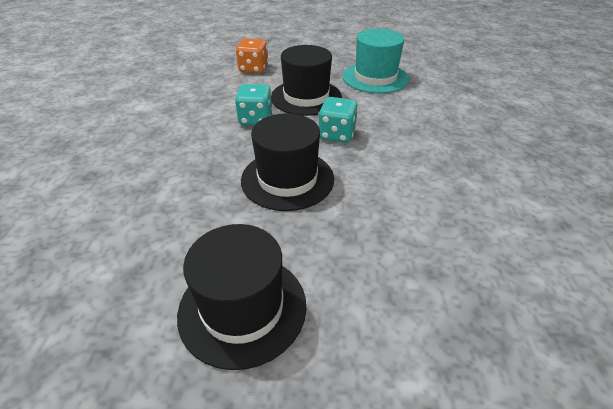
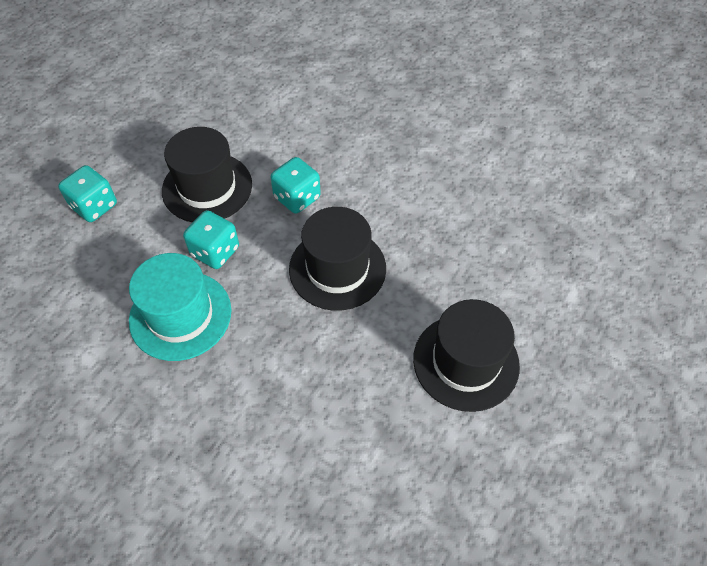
camera: 60 degrees left, 15 degrees up
(253, 69) = (94, 206): orange dice -> turquoise dice
(375, 77) = (218, 110): turquoise hat -> turquoise hat (180, 315)

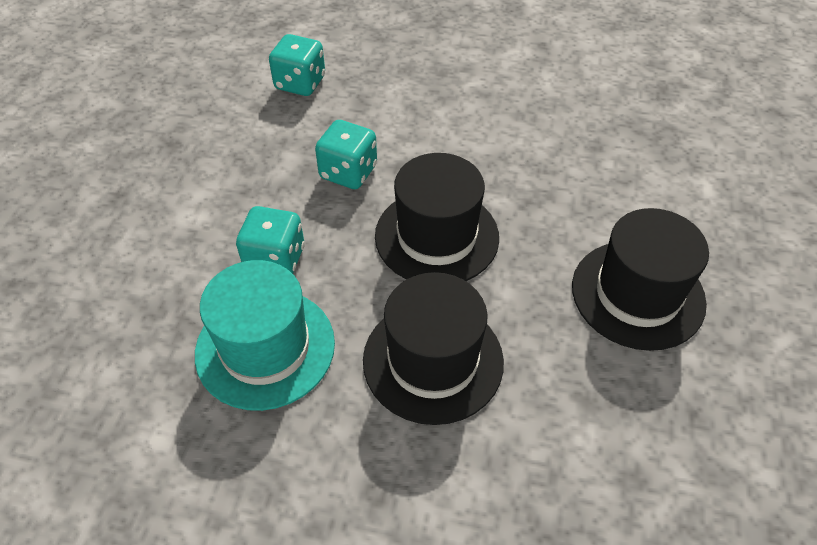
camera: 20 degrees left, 5 degrees down
(94, 206) = (86, 250): turquoise dice -> turquoise dice (300, 83)
(207, 187) = (229, 190): black hat -> black hat (433, 360)

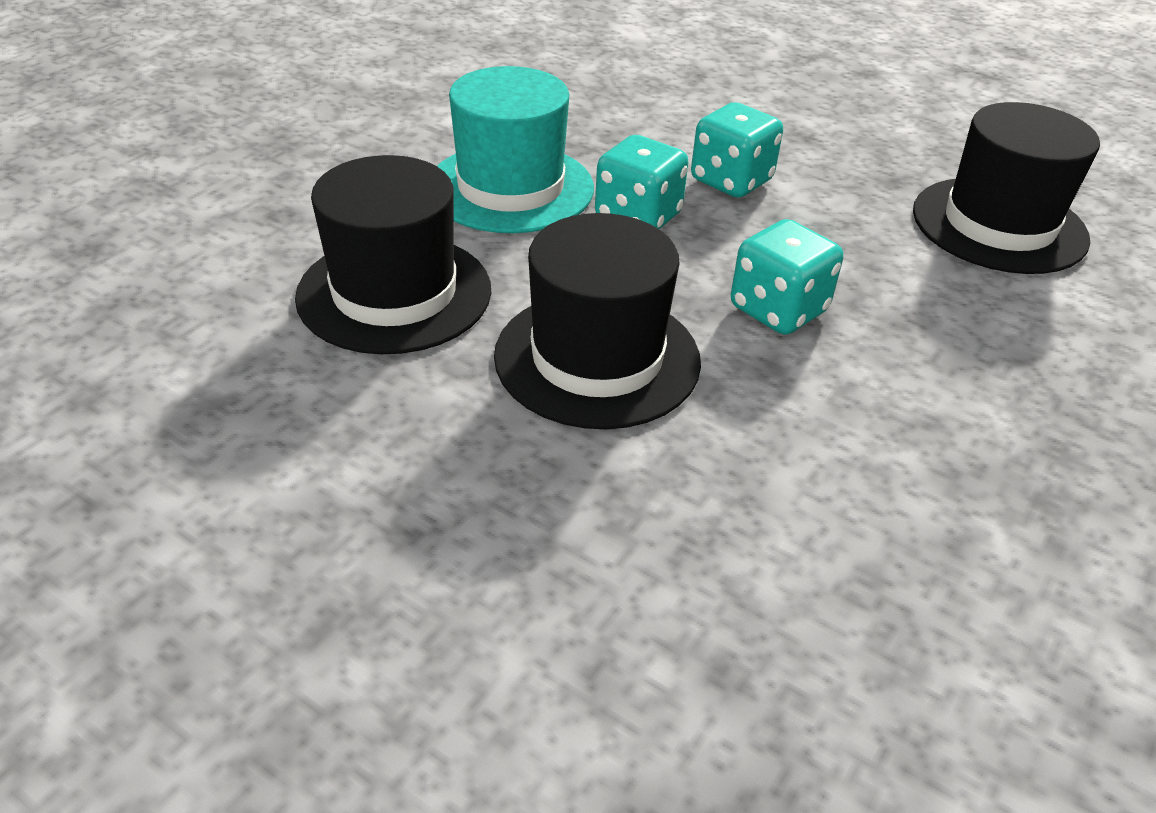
camera: 110 degrees right, 10 degrees down
(300, 83) = (1023, 312): turquoise dice -> turquoise dice (731, 181)
(637, 294) = (324, 546): black hat -> black hat (999, 225)

